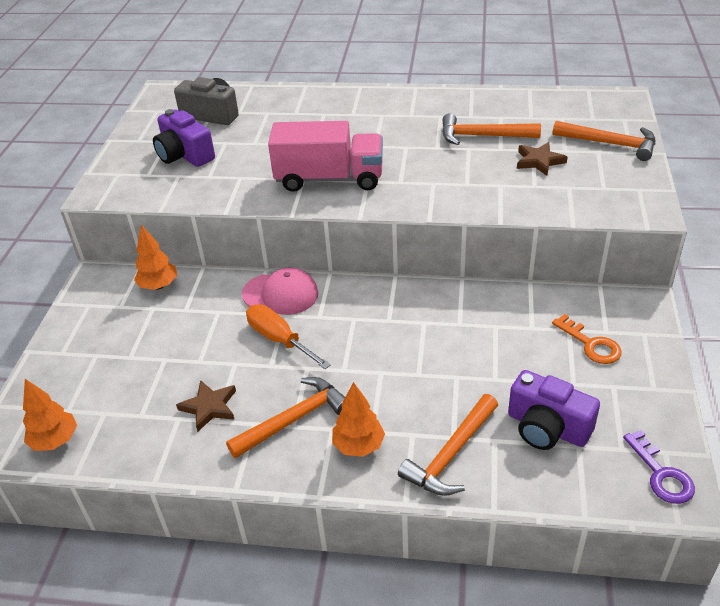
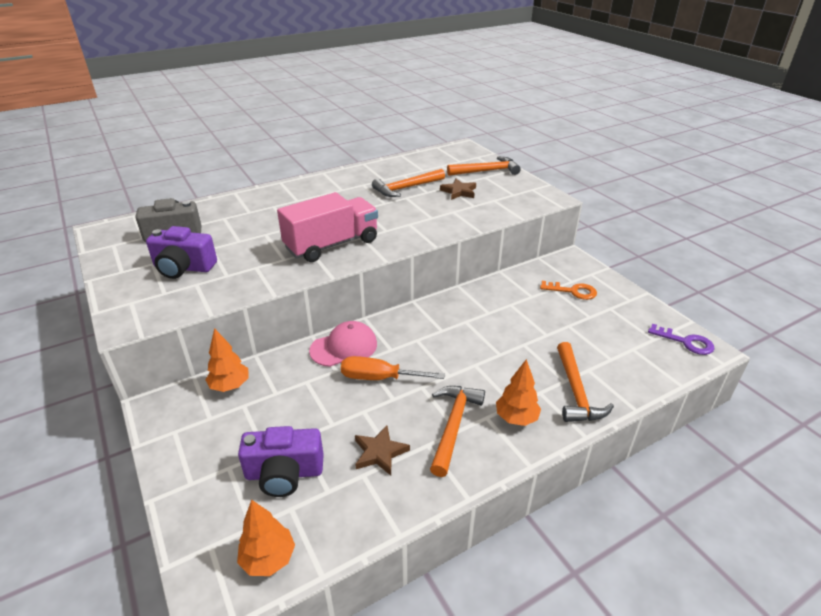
camera: 40 degrees left, 5 degrees down
(547, 427) = (606, 347): purple camera -> purple camera (284, 473)

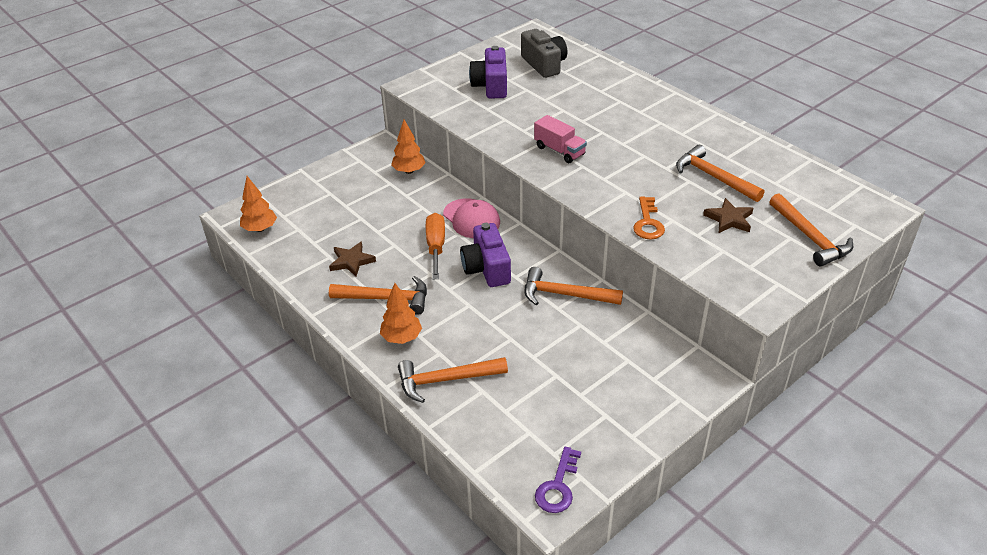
camera: 80 degrees right, 5 degrees up
(284, 473) = (327, 219): purple camera -> purple camera (486, 268)
(332, 245) = (559, 151): pink truck -> pink truck, size x0.56
(473, 306) = (565, 295): none -> orange hammer
(573, 291) = (629, 379): orange key -> orange key (648, 223)

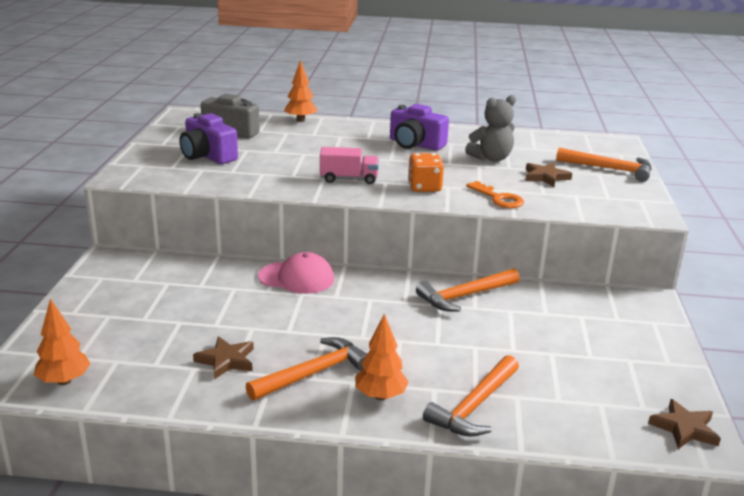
camera: 45 degrees left, 15 degrees down
(409, 171) = (174, 266): orange tree -> orange tree (301, 120)
(436, 246) = (296, 311): orange screwdriver -> none
(486, 268) = (370, 307): purple camera -> purple camera (415, 144)
(558, 486) = (684, 428): purple key -> brown star
(605, 184) = (424, 187): none -> orange dice
(713, 177) = (491, 158): orange hammer -> grey teddy bear

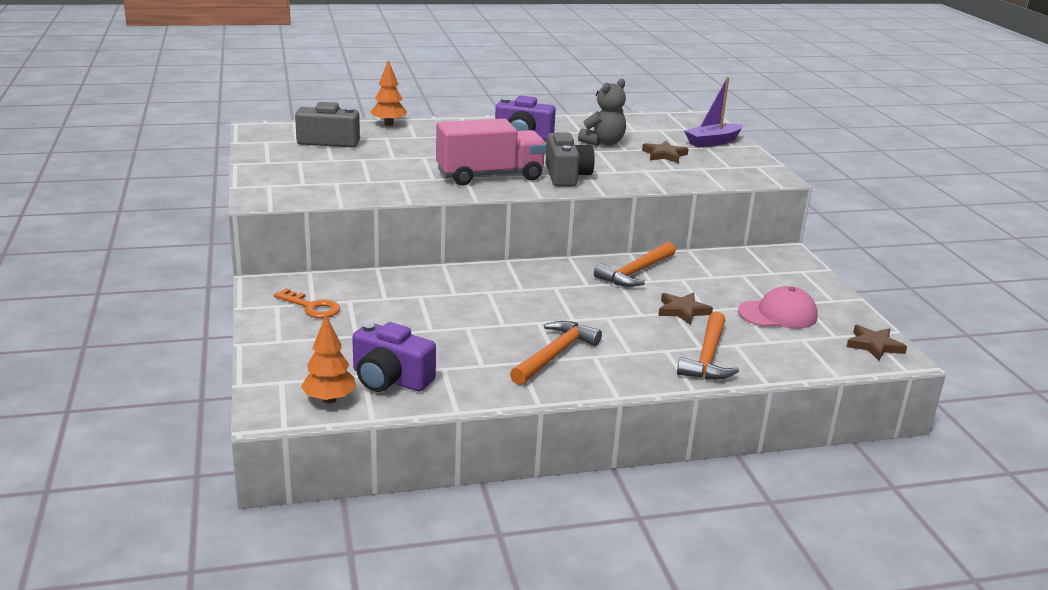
camera: 20 degrees left, 0 degrees up
(207, 156) = (328, 169): purple camera -> purple camera (390, 379)
(226, 360) = (468, 357): brown star -> brown star (682, 311)
(296, 278) = (472, 278): pink cap -> pink cap (778, 314)
(349, 179) = (490, 176): pink truck -> pink truck, size x1.77
(380, 396) = (626, 362): orange tree -> none
(424, 187) = (566, 176): orange dice -> grey camera
(498, 198) = (639, 178): orange key -> orange key (312, 307)
(610, 169) = (712, 142): orange hammer -> purple boat

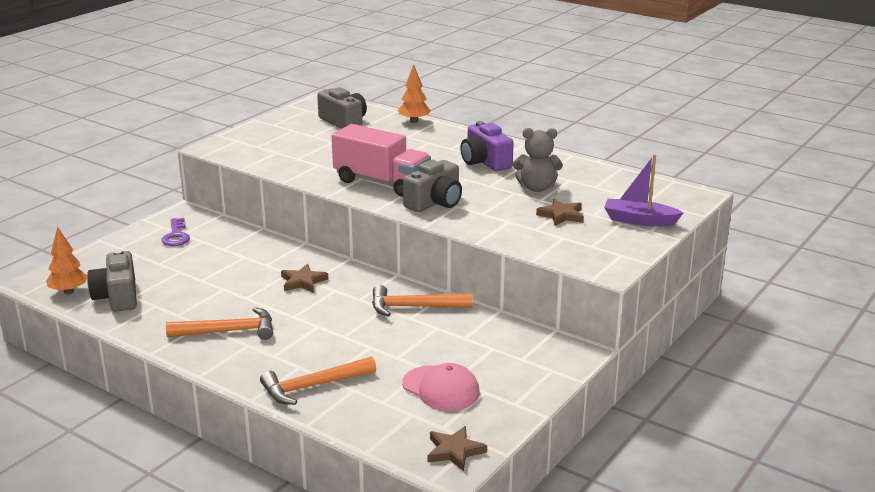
camera: 50 degrees right, 0 degrees up
(312, 307) = (176, 236): orange key -> purple key
(390, 379) = (117, 297): purple camera -> grey camera
(682, 311) = (377, 349): brown star -> brown star (303, 281)

